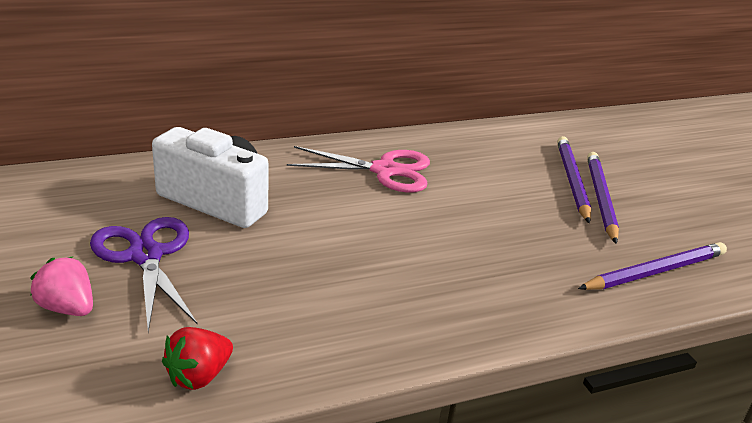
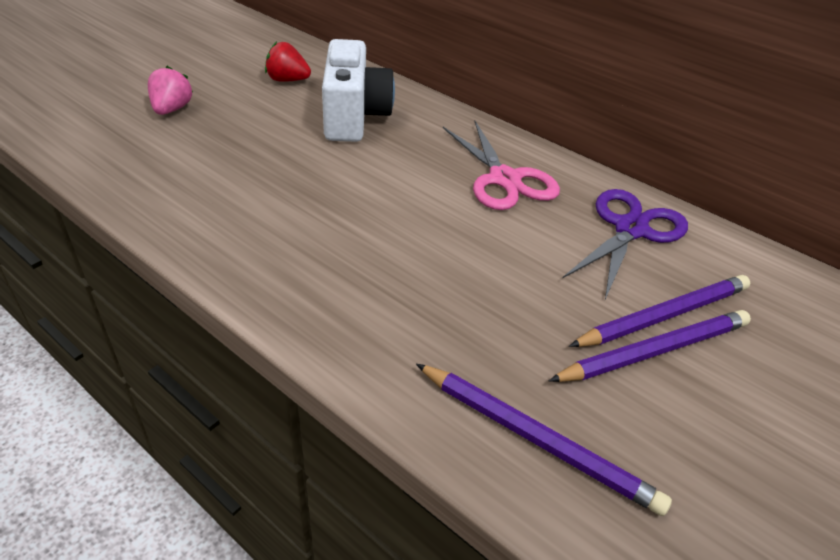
camera: 60 degrees right, 10 degrees up
(146, 256) = (253, 115): purple scissors -> purple scissors (630, 229)
(199, 376) = (131, 181): red strawberry -> red strawberry (287, 80)

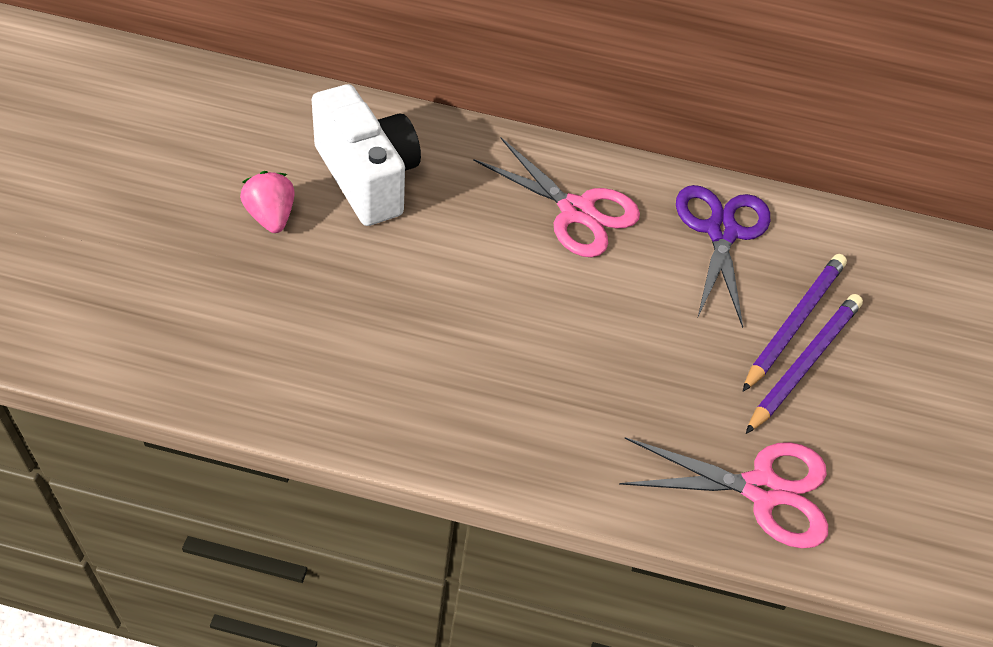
camera: 30 degrees left, 10 degrees up
(172, 109) = (150, 246): pink strawberry -> pink strawberry (271, 217)
(287, 80) = (248, 145): red strawberry -> none
(535, 439) = (761, 490): purple pencil -> pink scissors

